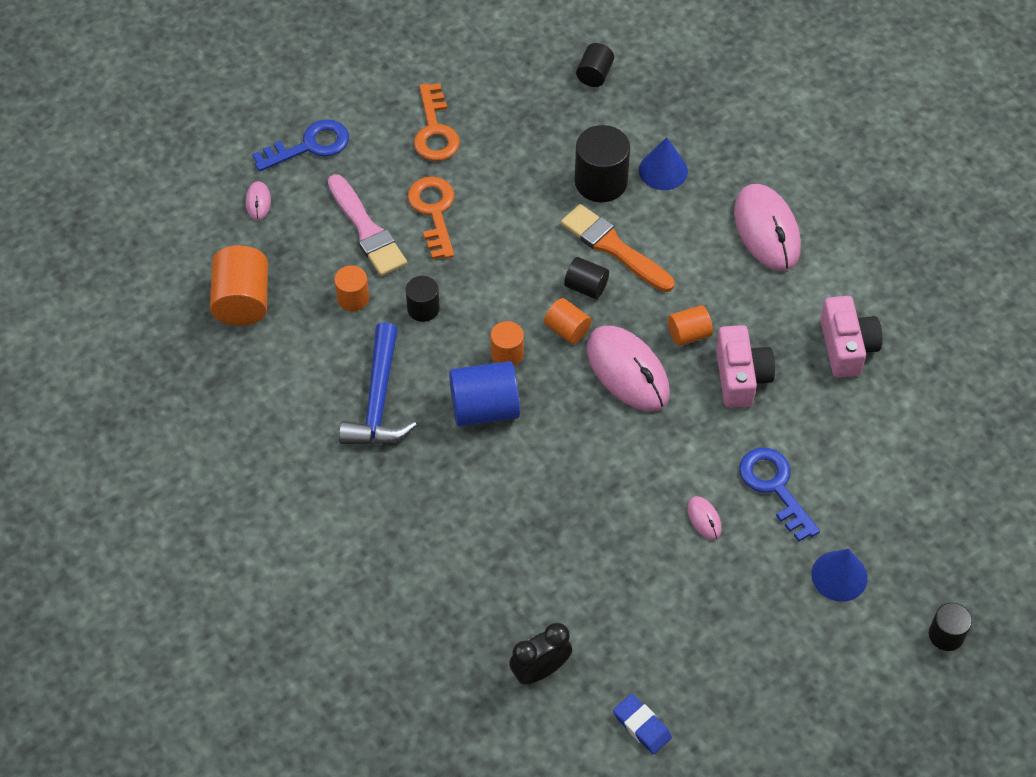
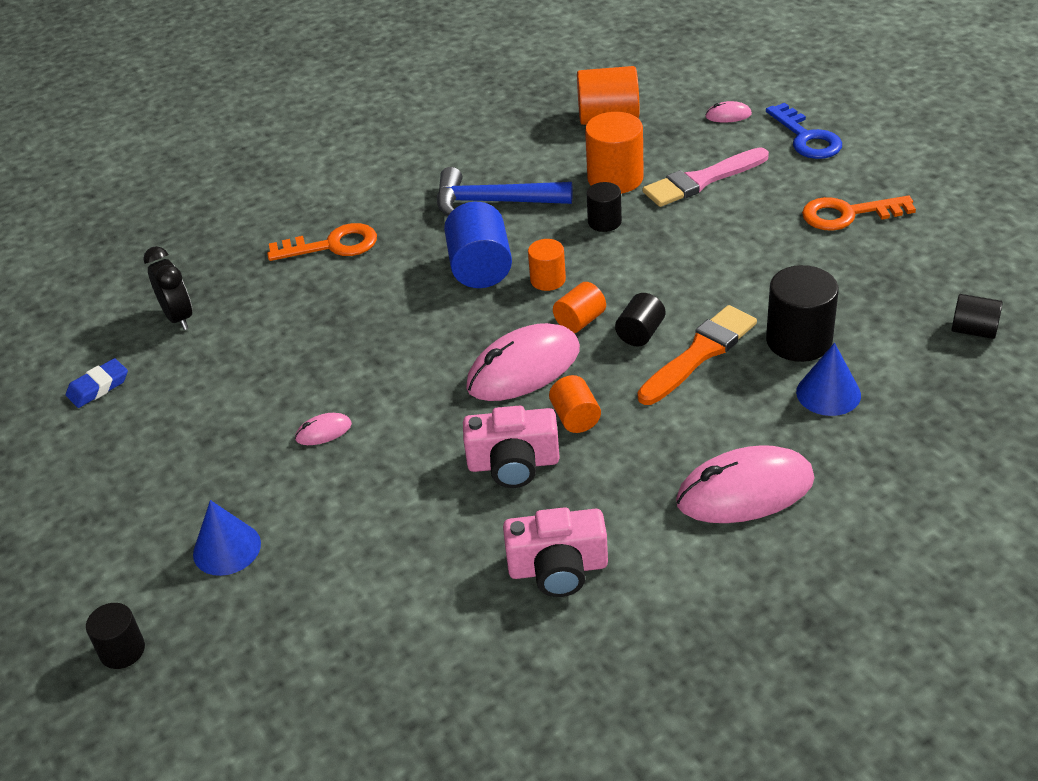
camera: 95 degrees right, 15 degrees down
(353, 298) = (615, 178): orange cylinder -> orange cylinder, size x1.71
(434, 212) = (733, 221): orange key -> orange key (333, 245)
(774, 487) = (356, 492): blue key -> none

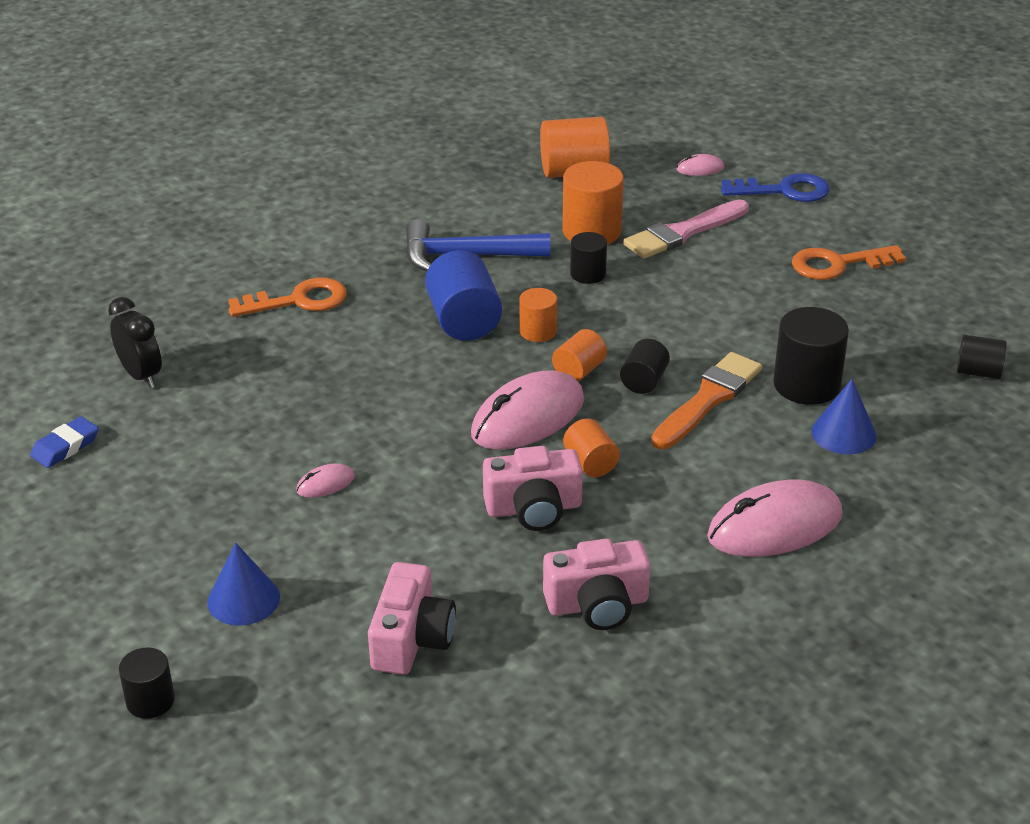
camera: 10 degrees left, 5 degrees down
(374, 597) = (411, 639): none -> pink camera
(806, 138) = (784, 191): blue key -> blue key turned 60 degrees counterclockwise

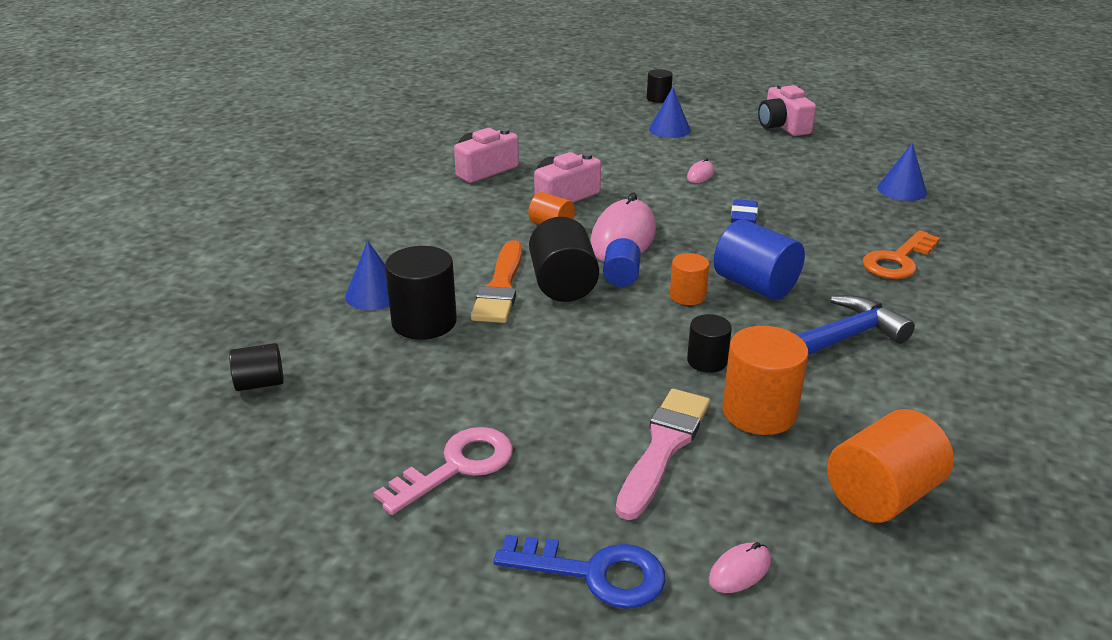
camera: 150 degrees right, 5 degrees down
(65, 447) = (868, 152): blue eraser -> blue eraser (743, 216)
(141, 375) = (901, 190): black clock -> blue cone
(411, 639) = (568, 138): pink camera -> pink camera (783, 126)
(579, 371) = (621, 277): orange cylinder -> blue cylinder
(644, 381) = (563, 285): black cylinder -> black cylinder, size x1.71
(774, 526) = (399, 227): pink mouse -> none
(784, 191) = (594, 573): blue key -> blue key turned 135 degrees counterclockwise
(837, 264) = (457, 466): orange key -> pink key

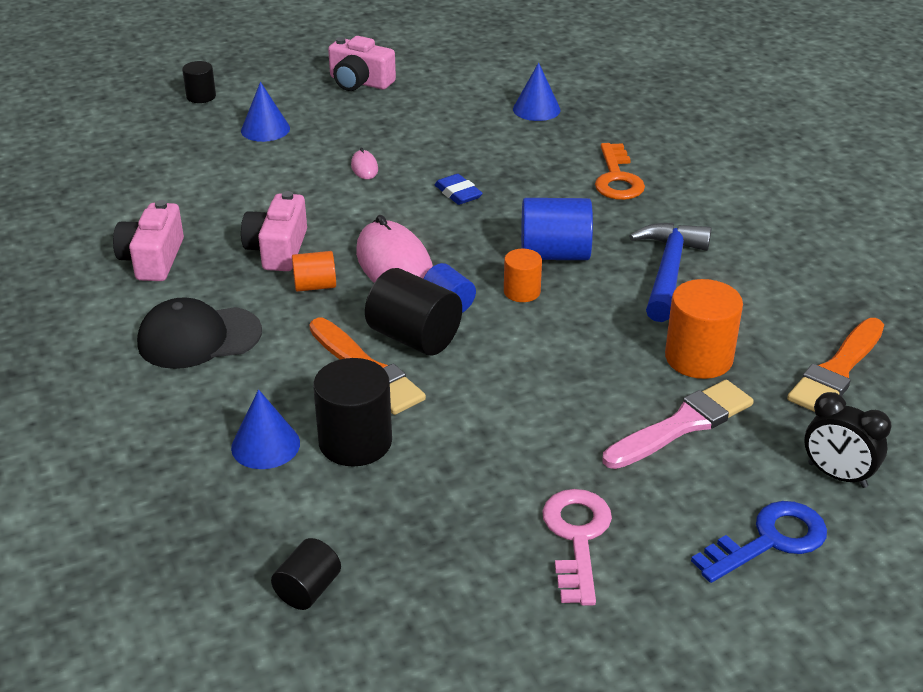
camera: 45 degrees left, 5 degrees up
(438, 220) = (199, 338): none -> black cap
(663, 448) = (682, 425): pink brush -> pink brush turned 75 degrees clockwise
(707, 361) = (613, 339): black cylinder -> none
(740, 570) = (837, 475): pink mouse -> black clock
(881, 495) = (837, 370): orange cylinder -> orange brush

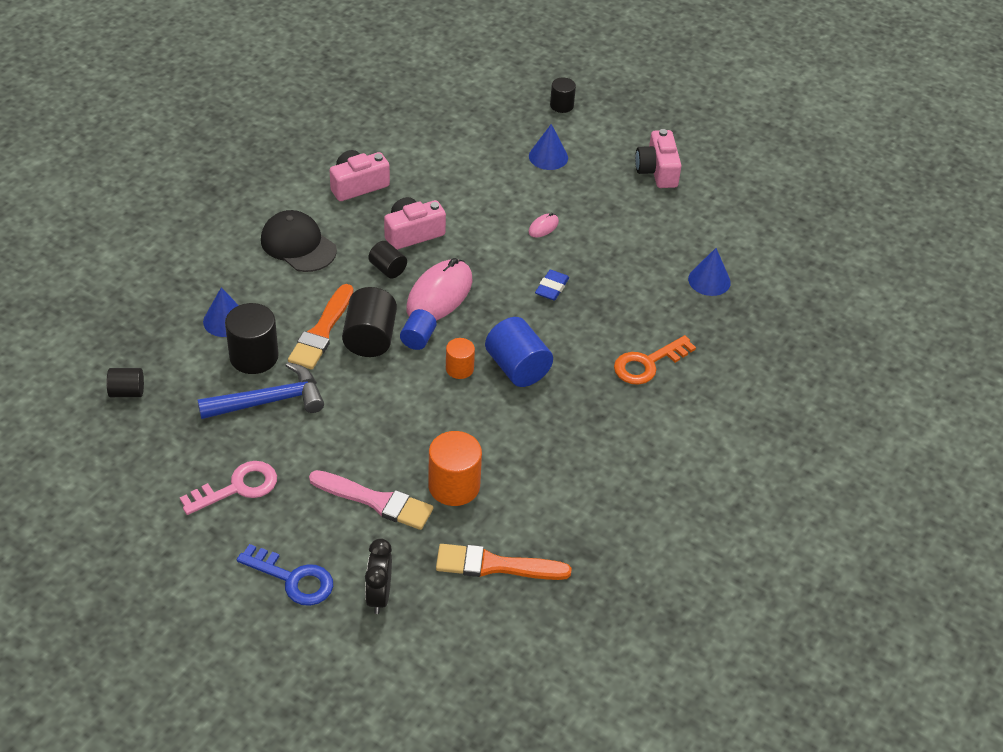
camera: 55 degrees right, 10 degrees up
(315, 286) = (387, 269): orange cylinder -> black cylinder
(668, 271) = (546, 435): blue hammer -> blue hammer (269, 401)

